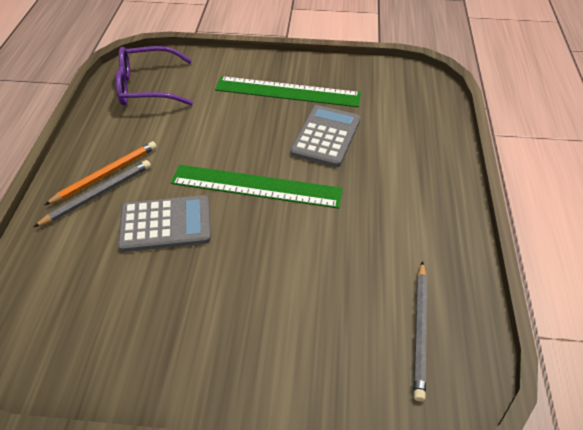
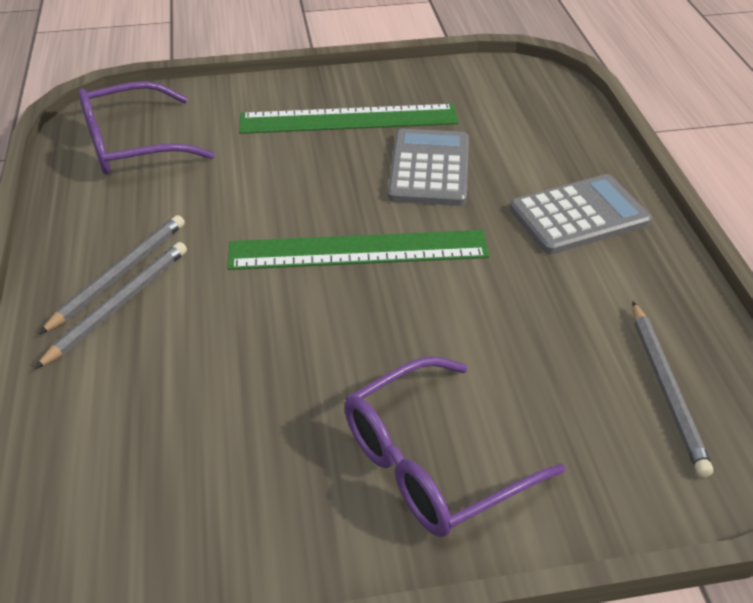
camera: 15 degrees left, 5 degrees down
(106, 174) = (119, 275): orange pencil -> grey pencil
(165, 224) = (244, 326): grey calculator -> grey calculator (579, 216)
(243, 345) = (433, 462): none -> purple glasses

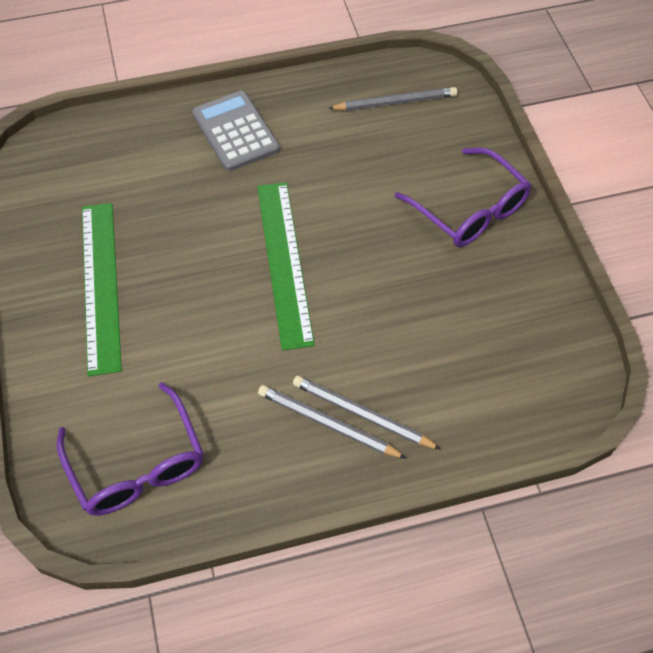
camera: 95 degrees left, 15 degrees up
(429, 168) = (178, 221): grey calculator -> none

